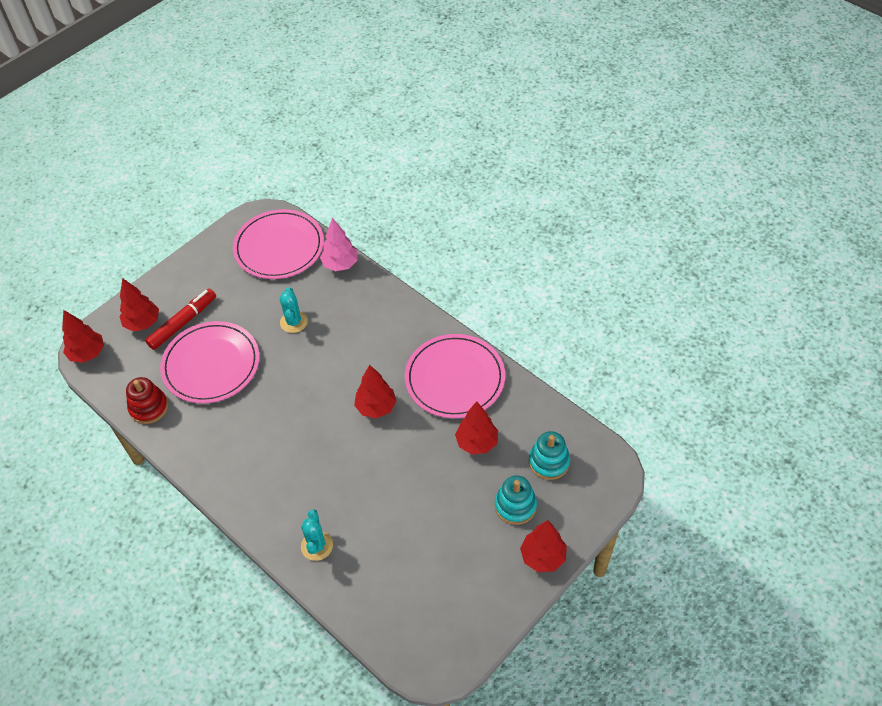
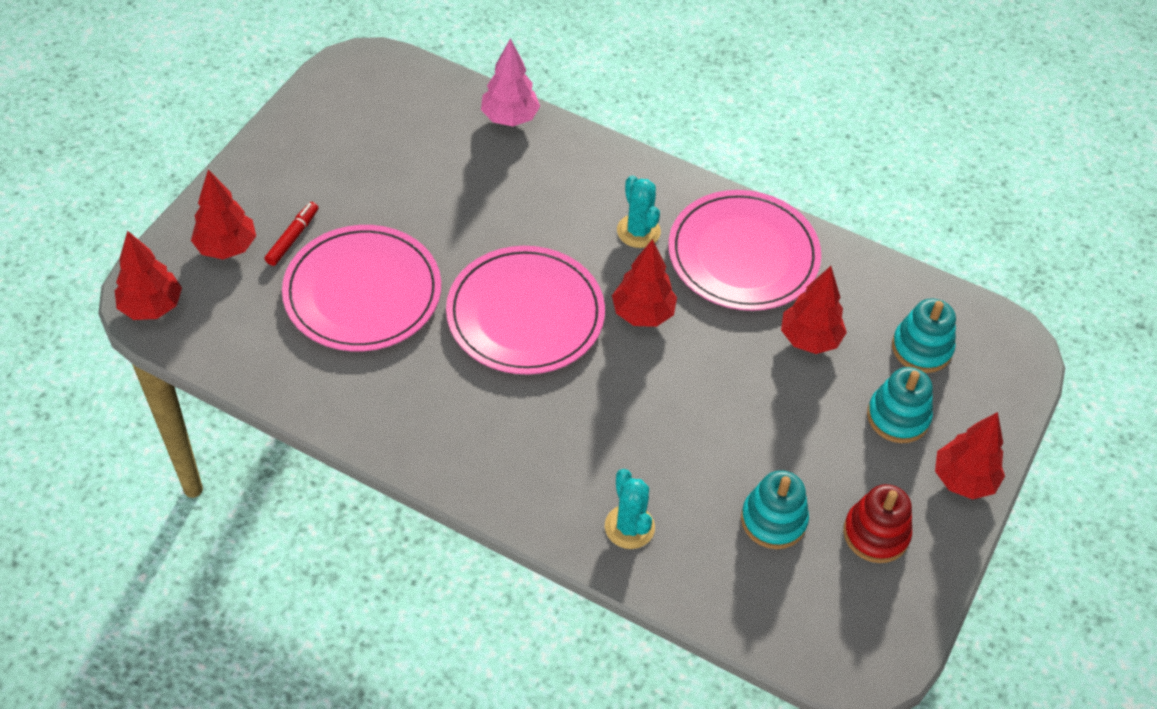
camera: 20 degrees left, 0 degrees up
(149, 407) = (285, 371): red stacking toy -> red stacking toy (876, 534)
(182, 323) = (292, 238): red marker -> red marker, size x0.61
(279, 247) = (404, 105): pink plate -> pink plate (525, 314)
(294, 322) = (469, 211): turquoise cactus -> turquoise cactus (638, 231)
(408, 559) = (773, 520): none -> turquoise stacking toy

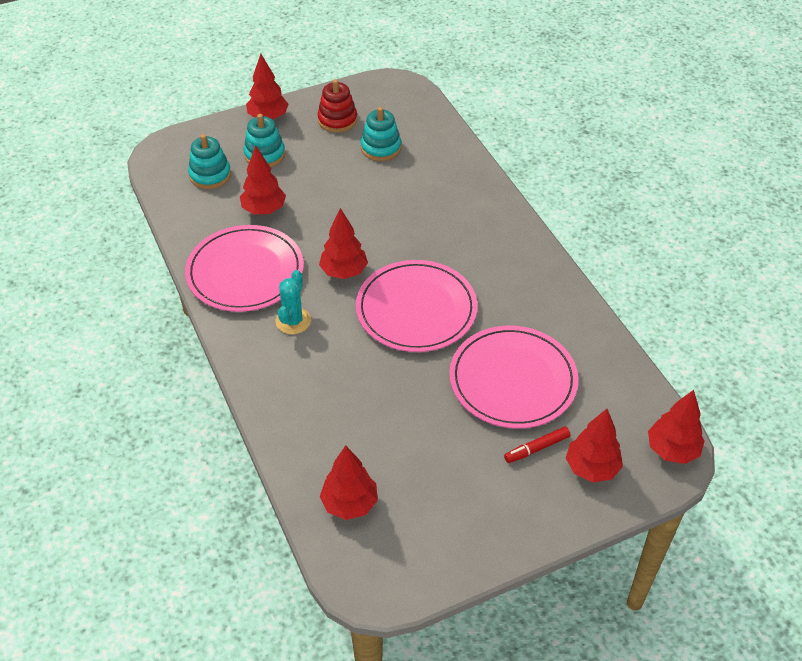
camera: 140 degrees left, 5 degrees down
(429, 107) = (349, 504): none -> red tree
(510, 118) = (296, 457): pink tree -> none
(629, 527) = (457, 180): turquoise cactus -> none

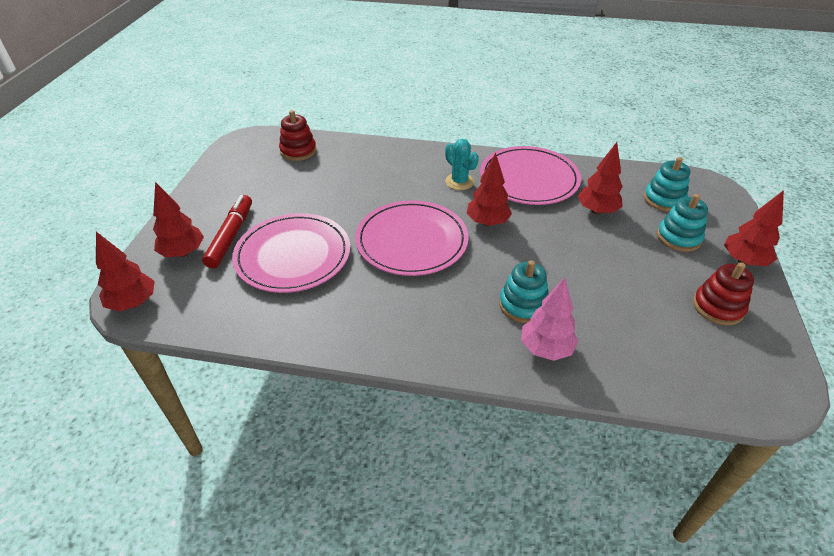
camera: 125 degrees right, 5 degrees down
(349, 504) = (298, 151): red tree -> red stacking toy
(381, 148) = (648, 318): turquoise stacking toy -> turquoise stacking toy (523, 305)
(460, 185) = (546, 349): none -> pink tree
(537, 448) = (230, 236): red marker -> red marker, size x1.64

